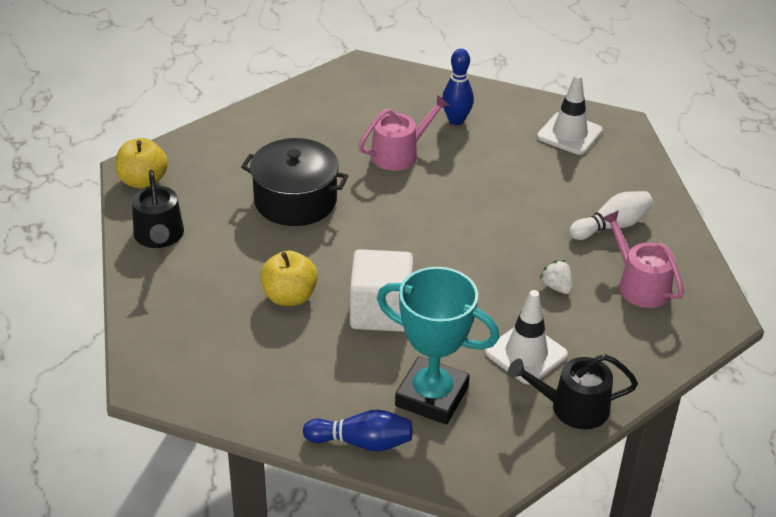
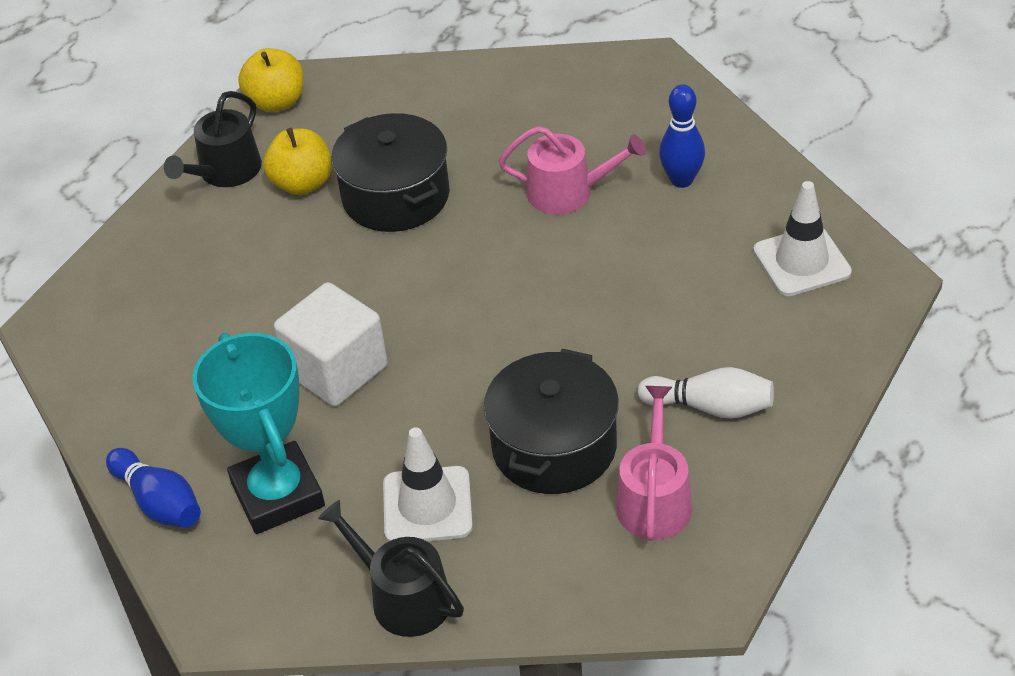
camera: 45 degrees right, 5 degrees up
(289, 296) = (269, 303): yellow apple -> yellow apple (302, 183)
(556, 287) = (554, 446): white strawberry -> black pot

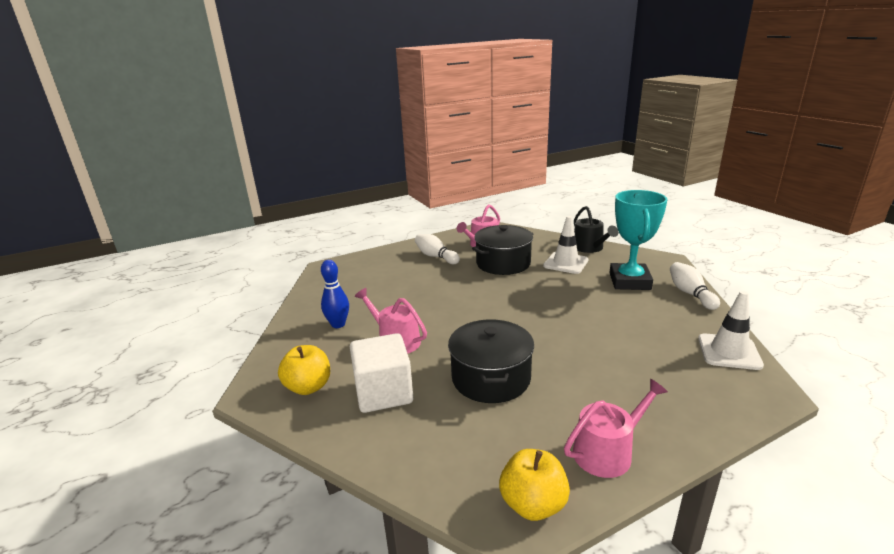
camera: 150 degrees left, 20 degrees down
(159, 502) = (690, 294): blue bowling pin -> white bowling pin
(225, 172) = (608, 451): black watering can -> pink watering can
(302, 183) = (549, 414): yellow apple -> yellow apple (308, 387)
(336, 370) = (580, 310): white cube -> white cube (383, 393)
(801, 261) = (343, 280): white traffic cone -> white traffic cone (729, 352)

